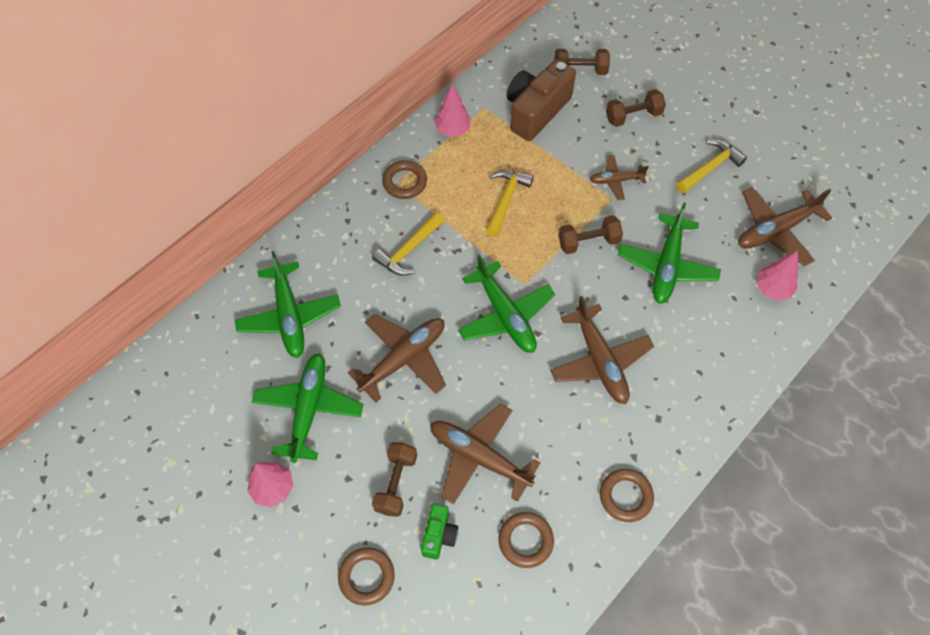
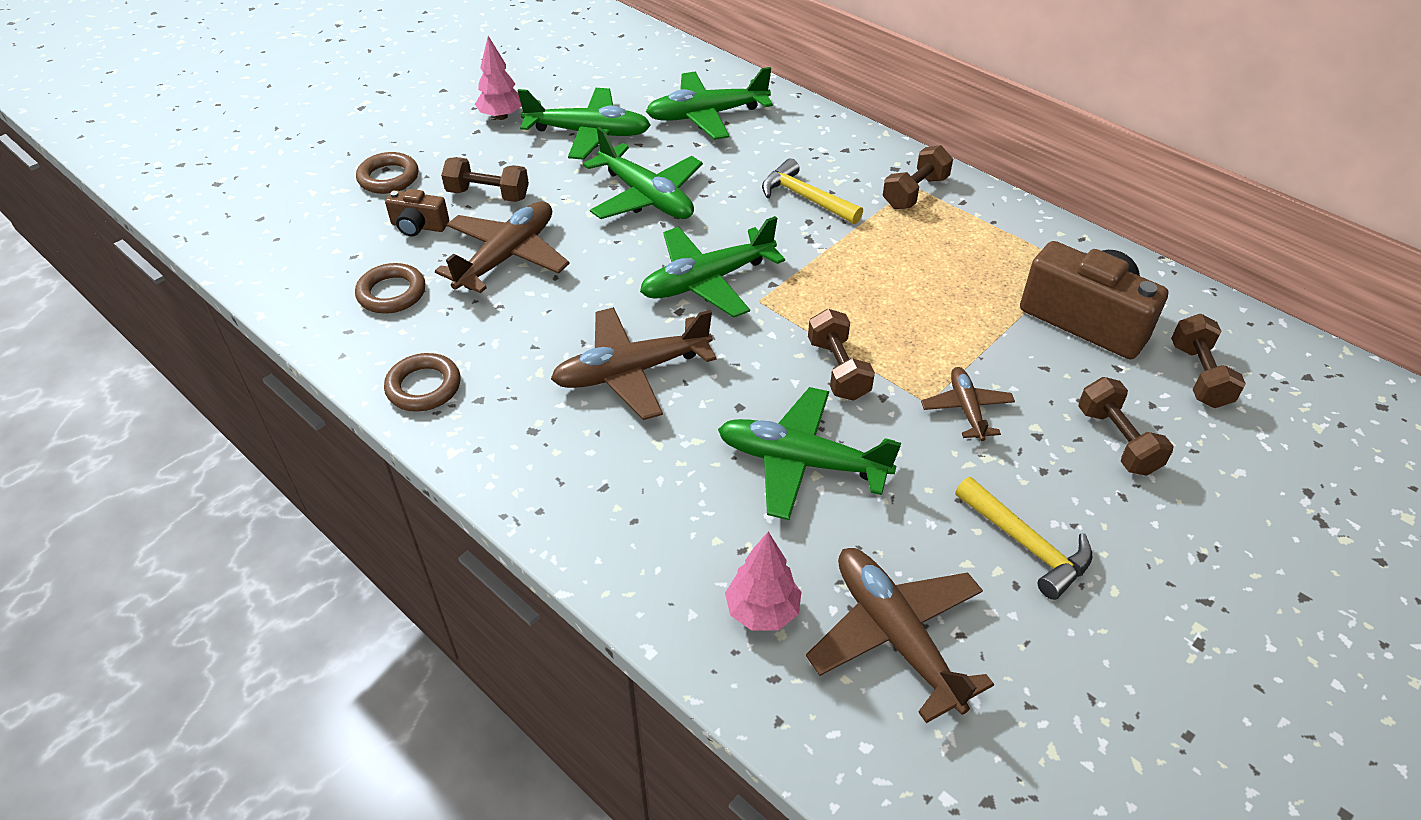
camera: 90 degrees right, 15 degrees down
(404, 182) = (915, 192): brown ring -> brown dumbbell
(404, 359) = (646, 197): brown plane -> green plane
(439, 535) = (419, 226): green camera -> brown camera
(452, 130) = (1019, 234): pink tree -> none
(506, 200) = (902, 284): yellow hammer -> none

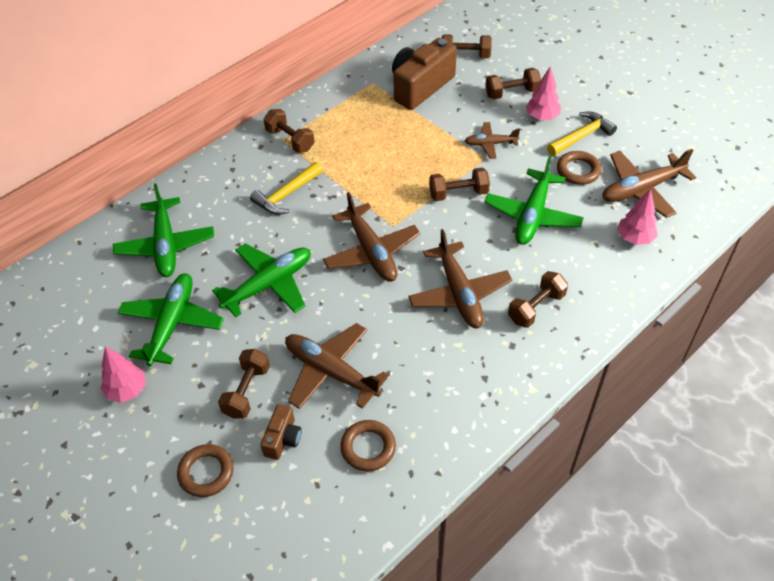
camera: 85 degrees left, 5 degrees up
(424, 387) = (472, 413): brown ring -> brown ring (578, 171)
(602, 460) = (536, 307): none -> brown dumbbell
(707, 281) = (371, 252): green plane -> brown plane
(1063, 484) = (542, 117): none -> pink tree

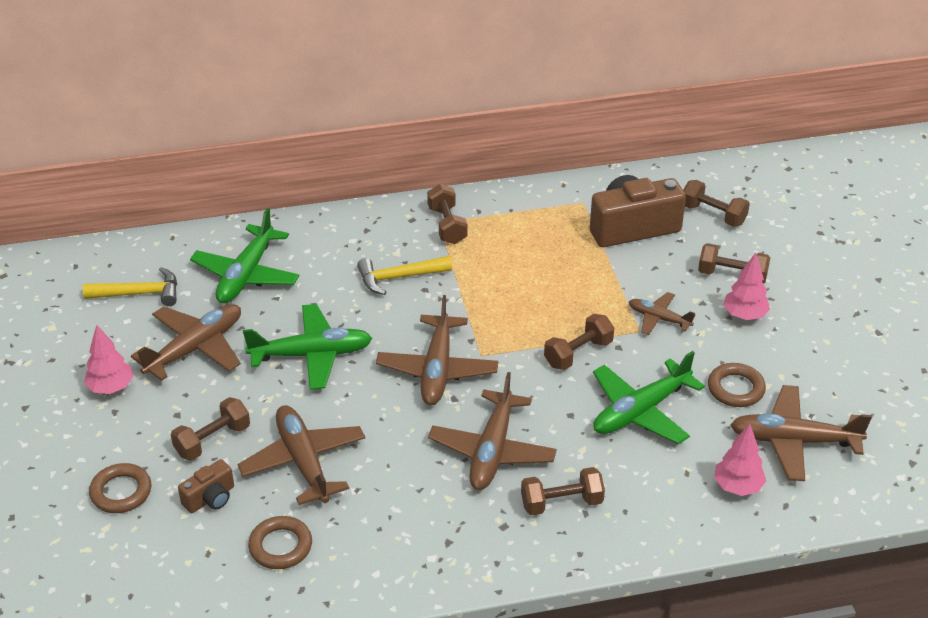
camera: 30 degrees right, 10 degrees down
(172, 323) = (195, 348): green plane -> brown plane
(458, 193) = (578, 353): brown dumbbell -> brown dumbbell turned 60 degrees counterclockwise
(581, 136) = (773, 355): yellow hammer -> yellow hammer (139, 293)

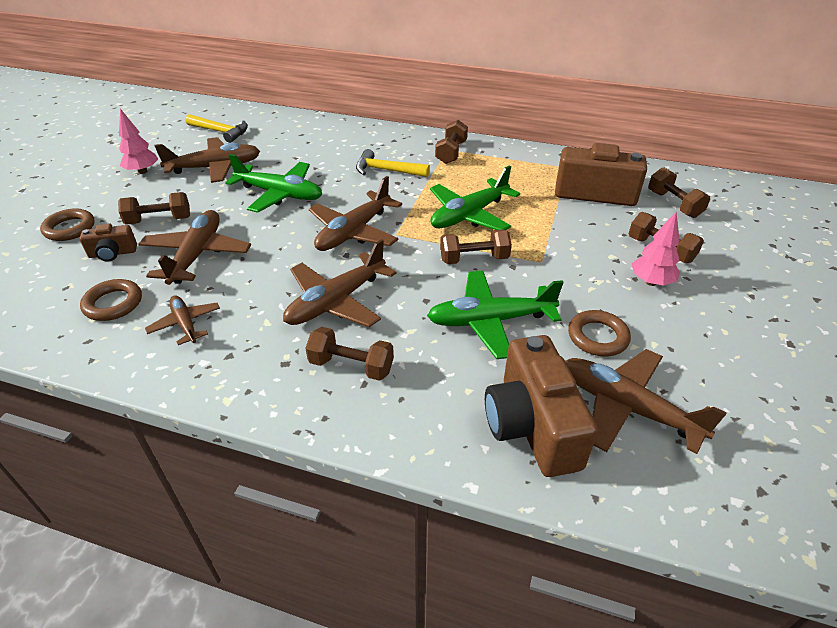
camera: 30 degrees right, 0 degrees up
(246, 275) = (292, 141): green plane -> green plane (469, 215)
(658, 318) = (566, 258): brown plane -> brown plane (185, 324)
(737, 487) = (531, 426): pink tree -> brown camera

